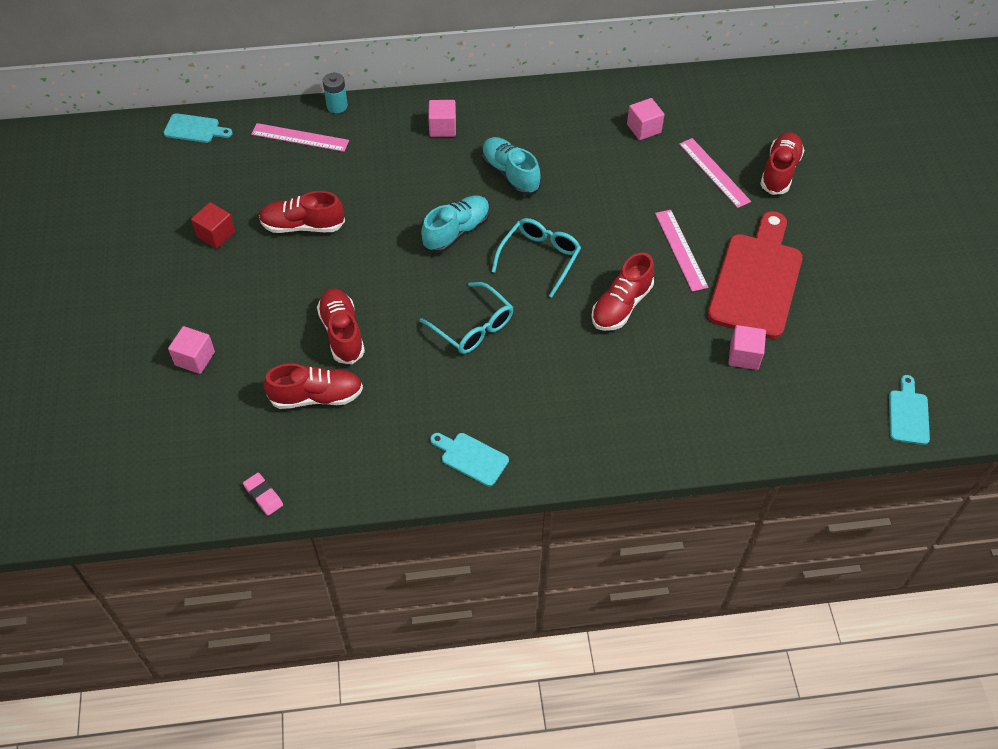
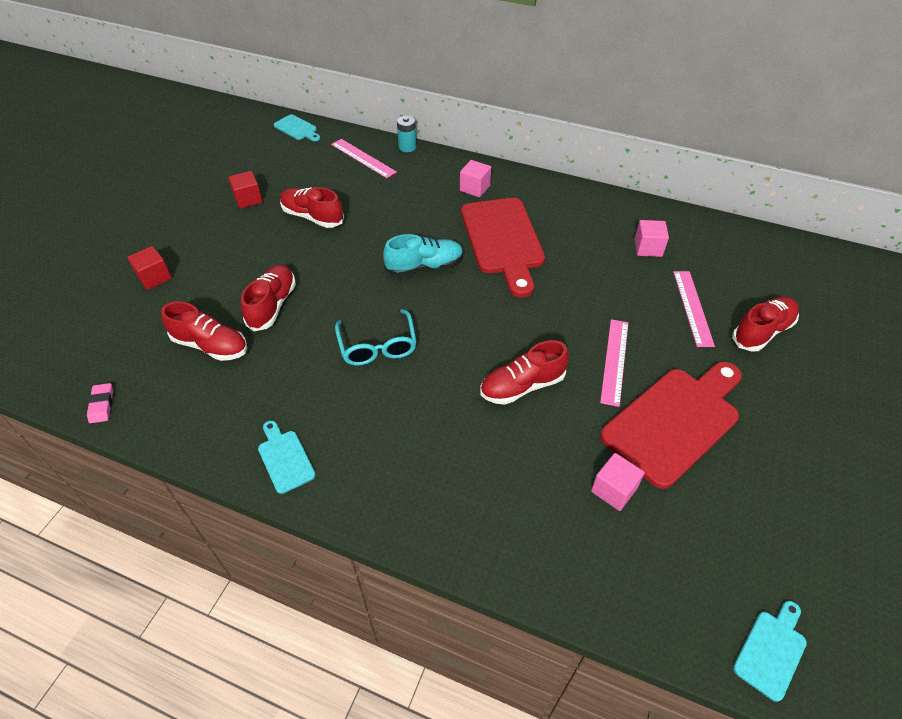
camera: 30 degrees right, 5 degrees down
(195, 358) = (154, 277): pink cube -> red cube
(510, 174) = (503, 240): turquoise shoe -> red cutting board
(540, 258) = (478, 315): turquoise glasses -> none

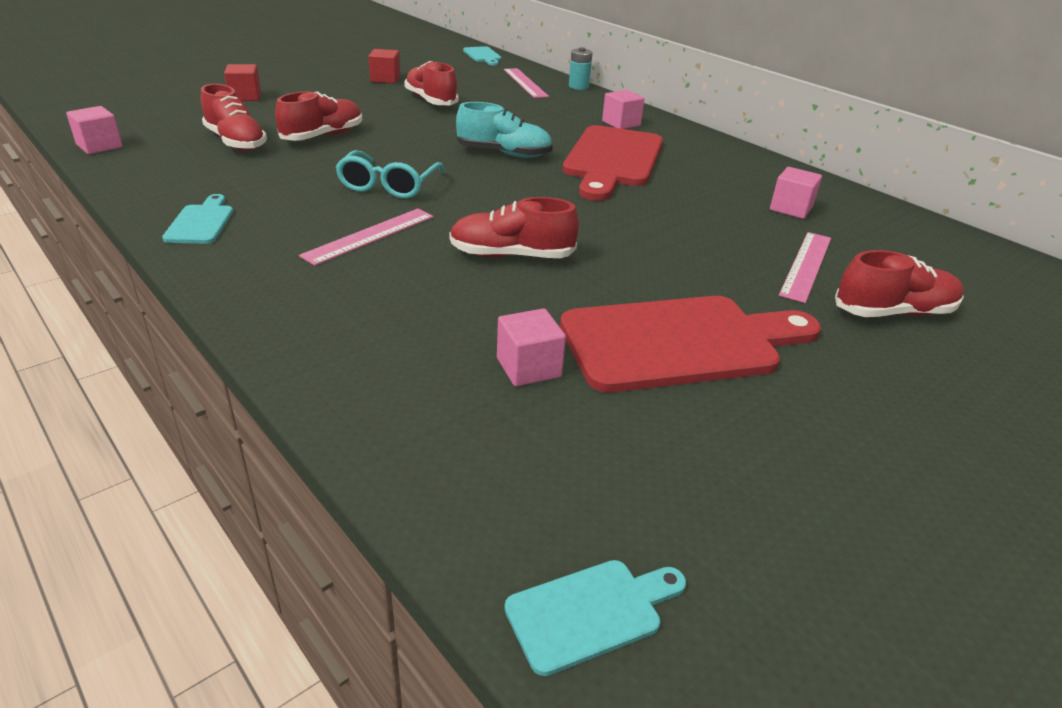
camera: 25 degrees right, 15 degrees down
(101, 405) = (99, 146): pink eraser -> pink cube
(614, 361) = (650, 273): pink ruler -> pink ruler (370, 236)

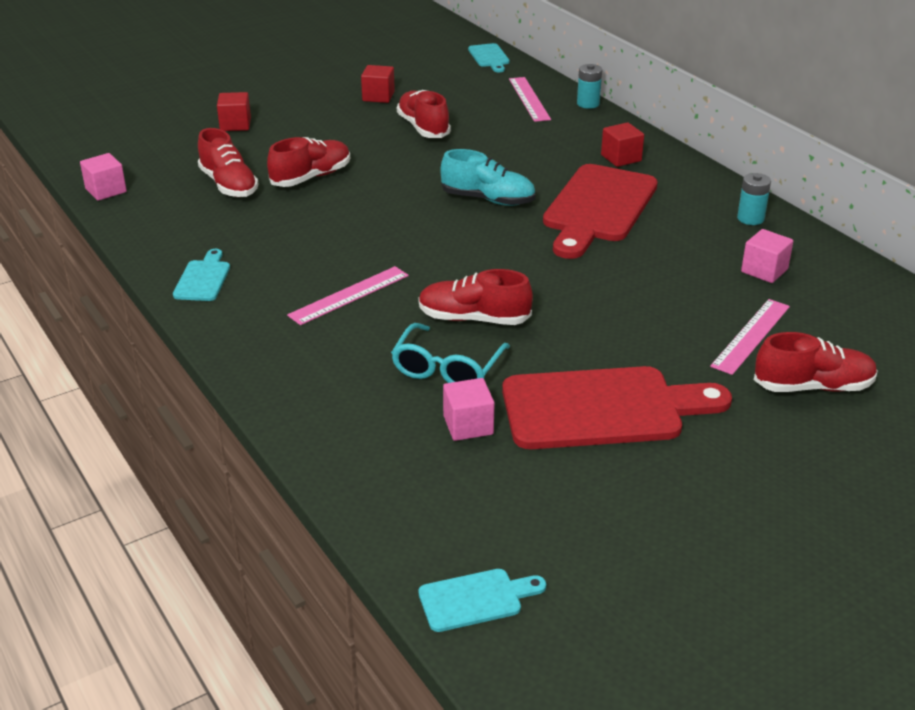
camera: 10 degrees right, 0 degrees up
(388, 185) = (370, 239): turquoise glasses -> turquoise glasses (447, 369)
(621, 123) = (621, 158): pink cube -> red cube
(758, 168) = (750, 218): none -> turquoise battery

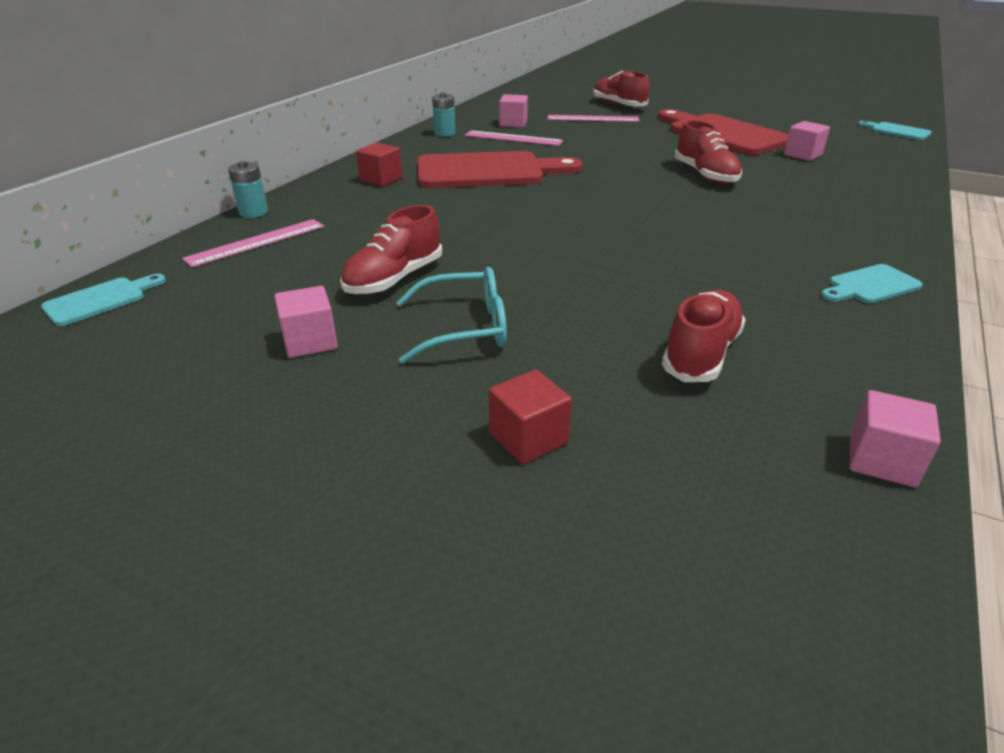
camera: 120 degrees left, 0 degrees up
(311, 177) = (603, 305): red shoe -> none
(349, 295) = (760, 218): pink ruler -> pink ruler (513, 138)
(378, 96) = (310, 341): red cube -> pink cube
(447, 369) = (769, 170): turquoise glasses -> turquoise glasses (465, 328)
(488, 199) = (527, 208): turquoise shoe -> none

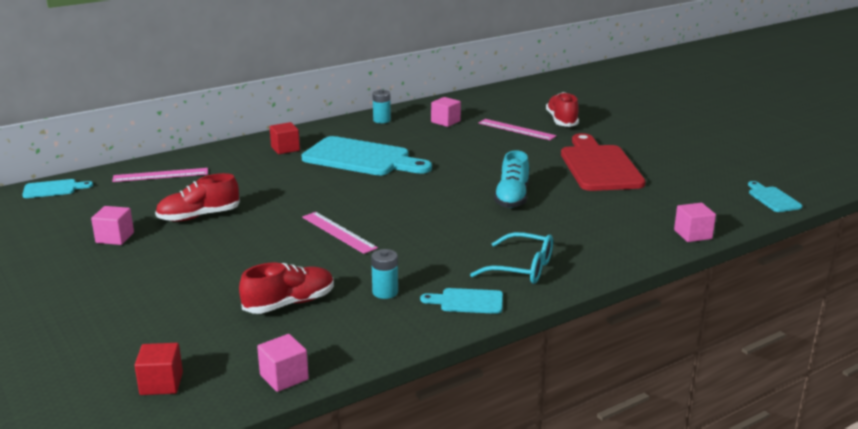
camera: 30 degrees right, 10 degrees down
(253, 212) = (183, 155): turquoise battery -> turquoise battery (385, 292)
(465, 328) = (194, 253): turquoise glasses -> turquoise glasses (522, 268)
(487, 171) = (361, 158): red cutting board -> turquoise cutting board
(513, 138) = (424, 135): pink ruler -> pink ruler (338, 232)
(528, 438) = (144, 311): red cube -> red cube (161, 383)
(705, 175) = (512, 198): red shoe -> turquoise shoe
(802, 155) = (629, 200): pink cube -> pink cube (692, 234)

